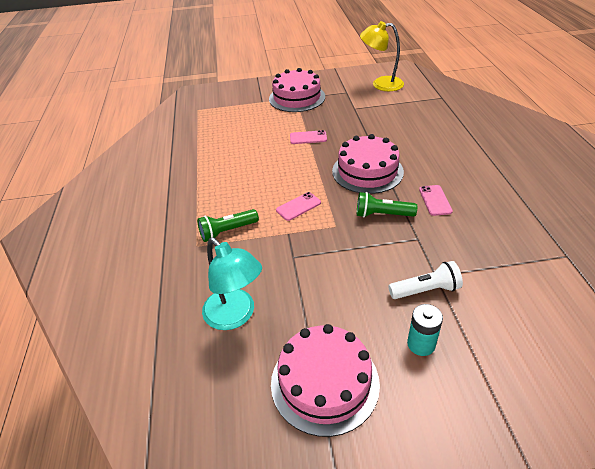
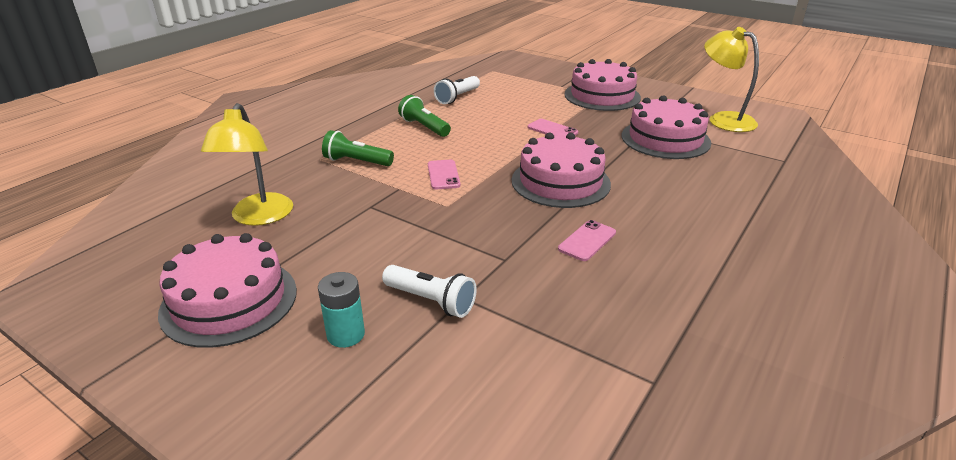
camera: 40 degrees right, 10 degrees down
(210, 143) = (457, 97): none -> white flashlight
(235, 316) = (259, 217): turquoise lamp -> yellow lamp
(298, 206) = (443, 175): pink phone -> pink phone turned 75 degrees clockwise
(373, 112) = (665, 139): none -> pink cake
(382, 215) = (507, 221): green flashlight -> green flashlight (424, 127)

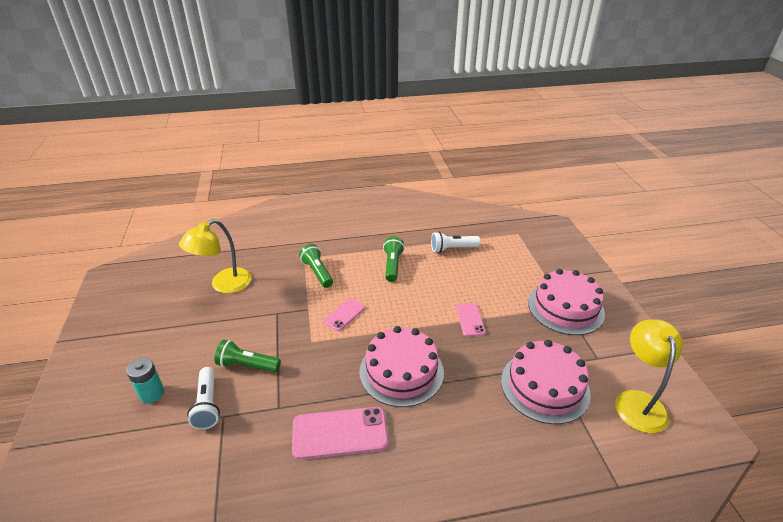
camera: 45 degrees right, 5 degrees up
(229, 301) = (146, 333): pink cake -> none
(415, 253) = (247, 365): none -> green flashlight
(587, 241) = (340, 433): pink phone -> pink phone, size x1.74

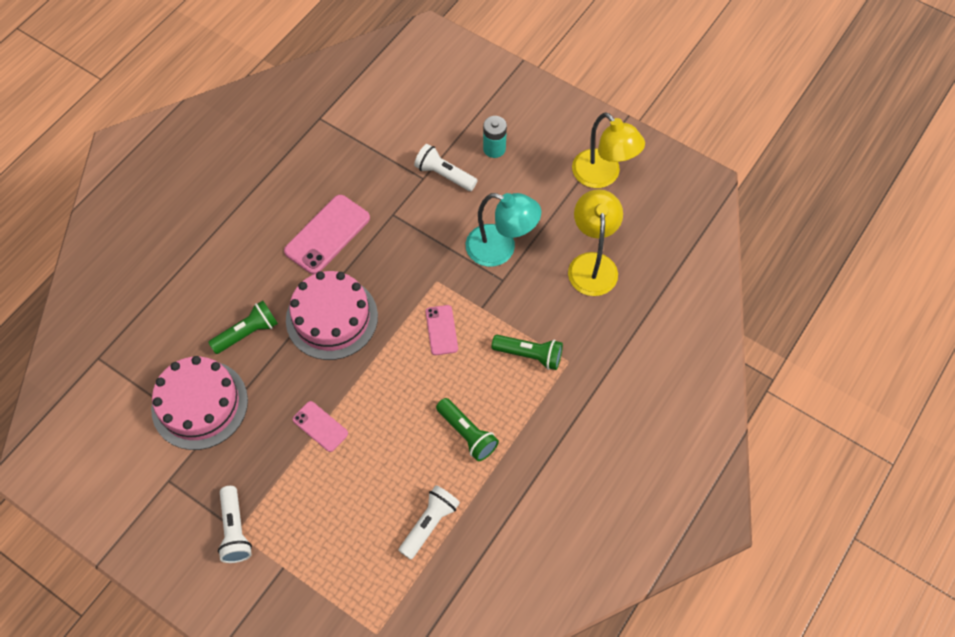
camera: 135 degrees right, 25 degrees up
(247, 365) = (458, 220): green flashlight -> green flashlight (247, 333)
(252, 329) = (500, 249): none -> turquoise lamp
(565, 308) = (235, 530): pink cake -> white flashlight
(638, 401) = (110, 455): yellow lamp -> yellow lamp (603, 176)

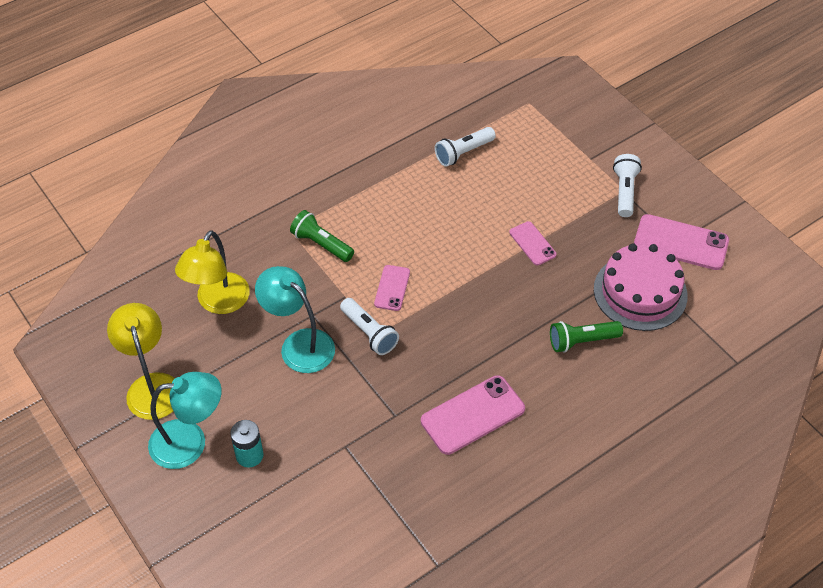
camera: 160 degrees left, 10 degrees down
(164, 480) = (681, 243): none -> pink phone
(332, 318) = (494, 330): pink cake -> none
(444, 175) = (320, 442): white flashlight -> white flashlight (369, 333)
(467, 434) = (405, 202): green flashlight -> none
(545, 144) = (190, 442): none -> turquoise lamp

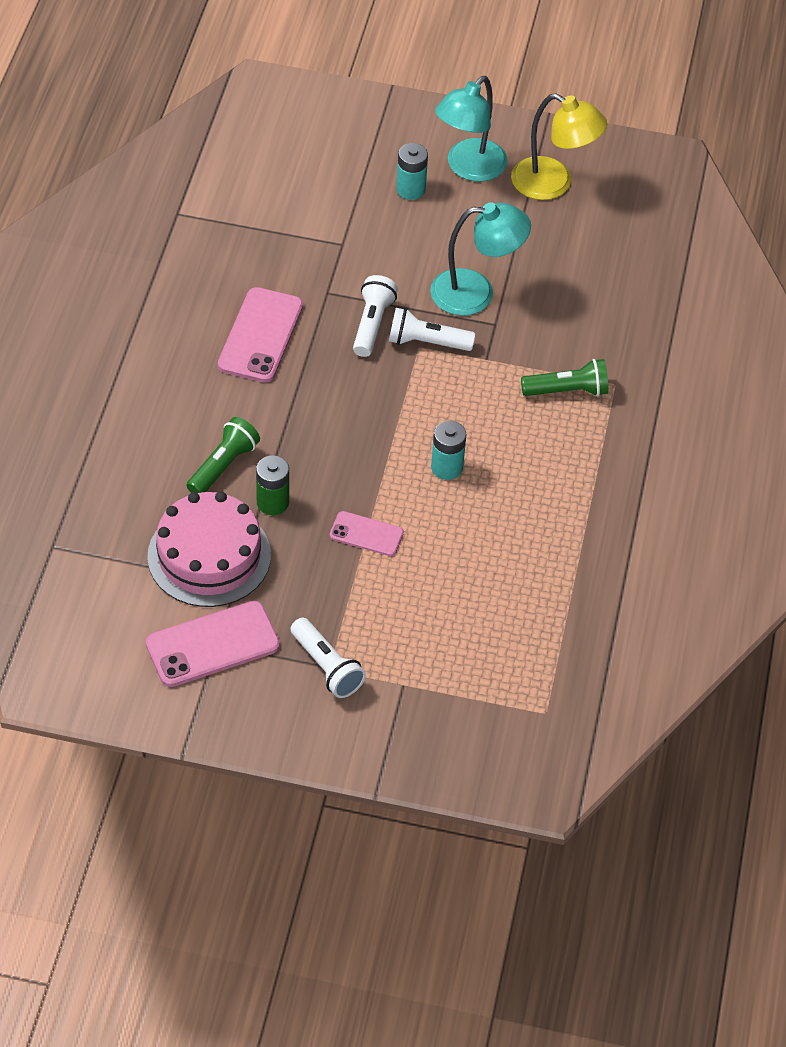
camera: 135 degrees right, 0 degrees up
(218, 302) = (589, 278): yellow lamp -> none
(392, 288) = (453, 395): pink phone -> none
(444, 249) = (447, 467): none -> turquoise battery
(463, 153) = (546, 590): white flashlight -> white flashlight (372, 324)
(571, 298) = (272, 502): none -> green battery

